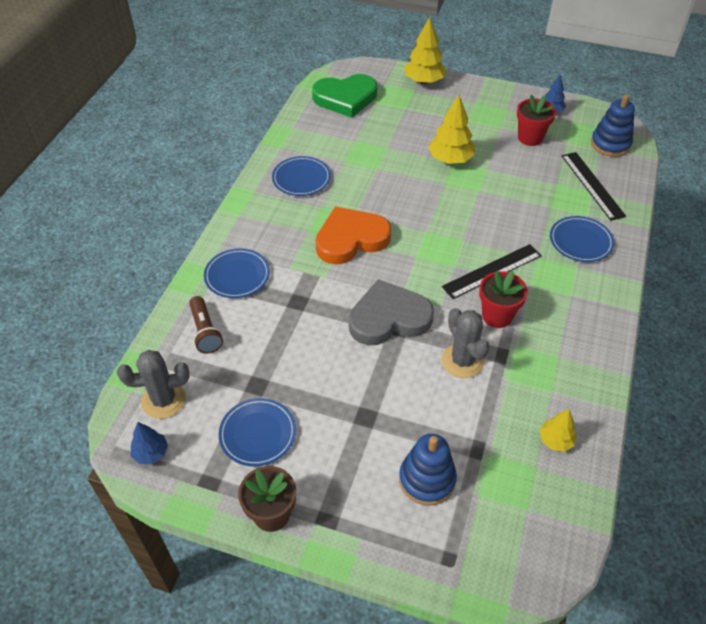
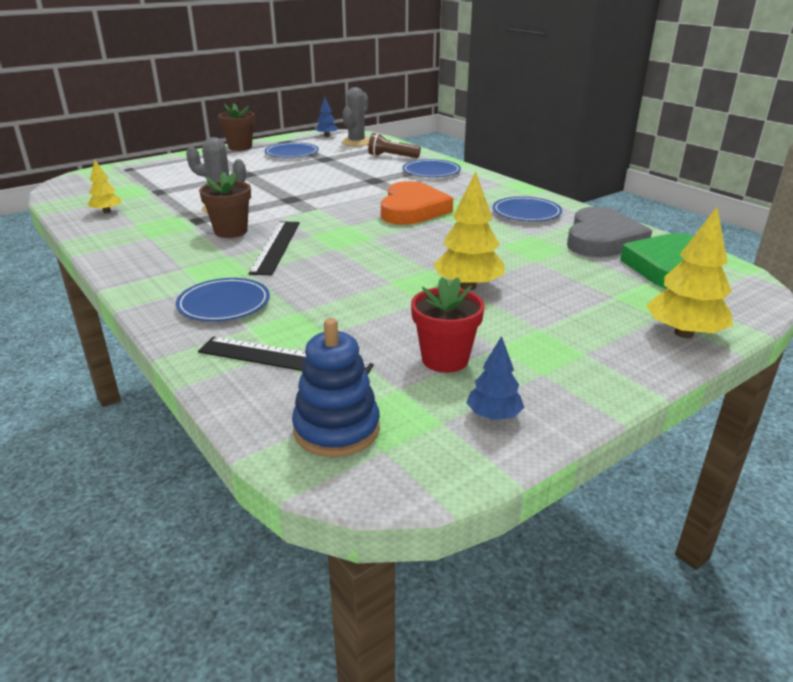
camera: 125 degrees right, 20 degrees down
(389, 318) = (306, 199): grey heart -> grey heart (602, 239)
(427, 479) = (175, 176): blue stacking toy -> none
(497, 316) = (231, 231): red flower pot -> brown flower pot

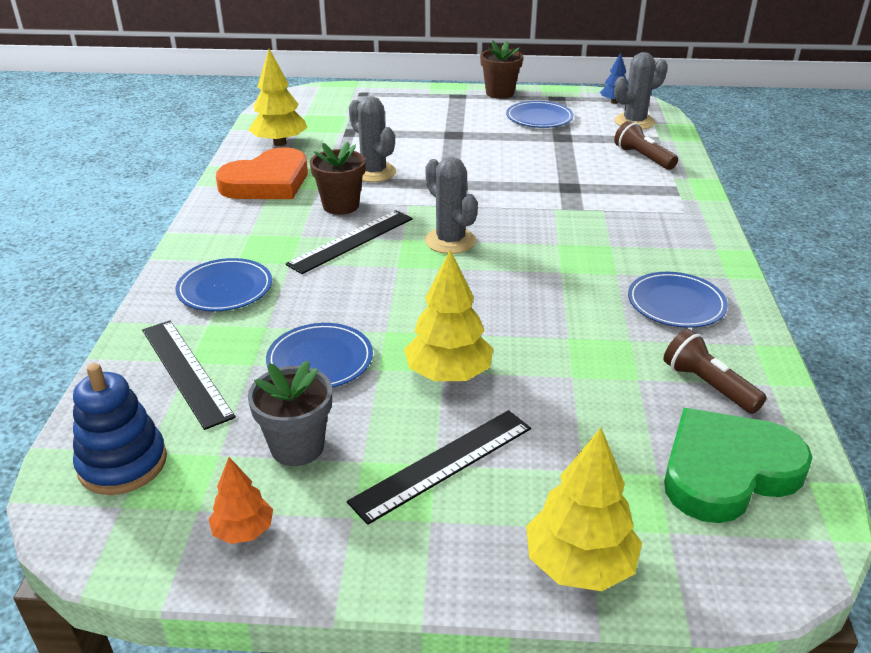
camera: 40 degrees right, 5 degrees up
(107, 212) = (280, 143): yellow tree -> yellow tree, size x1.72
(347, 226) = (450, 241): none -> grey cactus
(412, 209) = (548, 245): orange heart -> orange heart (267, 182)
(431, 171) = (656, 196): blue plate -> blue plate (320, 360)
(445, 359) = (297, 447): red flower pot -> grey flower pot
(494, 415) = (243, 531): blue tree -> orange tree
(543, 326) = (443, 464): none -> black ruler
(602, 239) = (708, 385): grey heart -> brown flashlight

